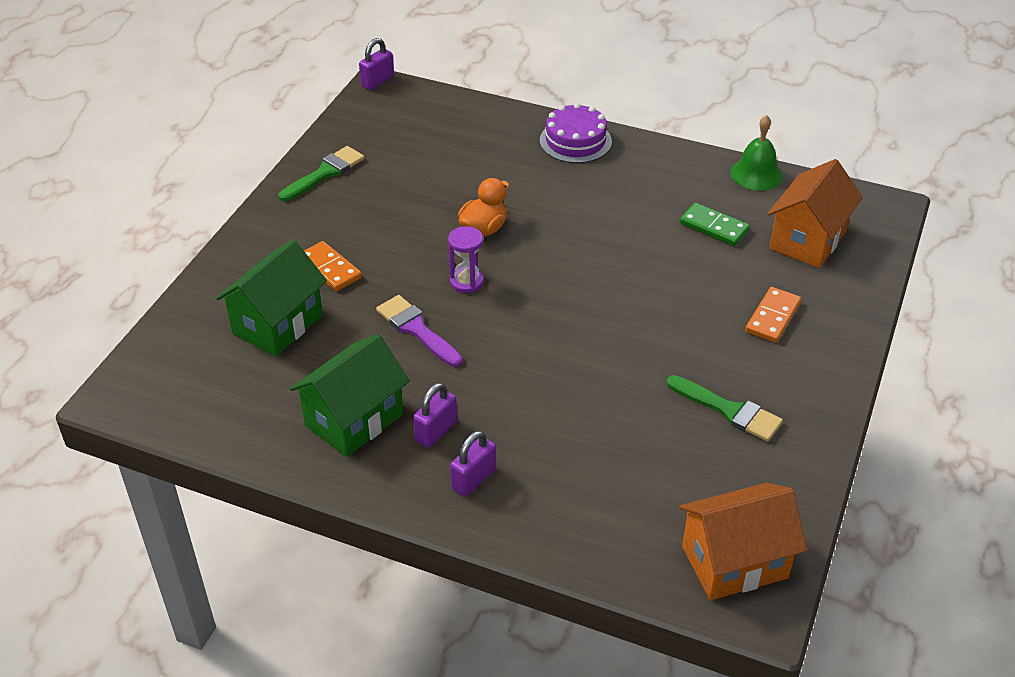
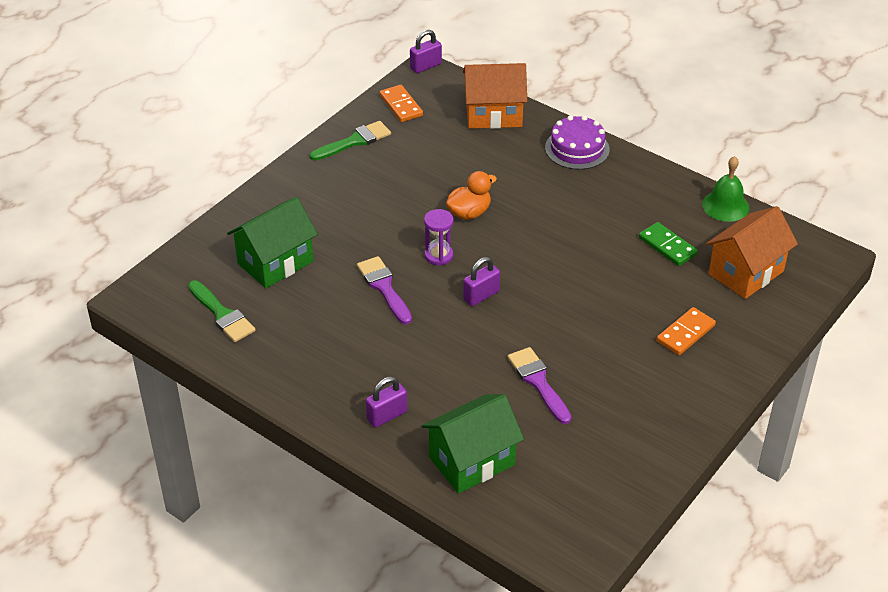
camera: 15 degrees right, 0 degrees up
(330, 269) = (331, 224): orange domino -> orange domino (401, 105)
(354, 419) = (310, 350): green house -> green house (472, 461)
(436, 431) = (371, 372): purple padlock -> purple padlock (481, 296)
(634, 404) = (538, 382): none -> purple brush
(729, 410) = (615, 403): green brush -> green brush (222, 314)
(734, 562) = (569, 522): orange house -> orange house (493, 114)

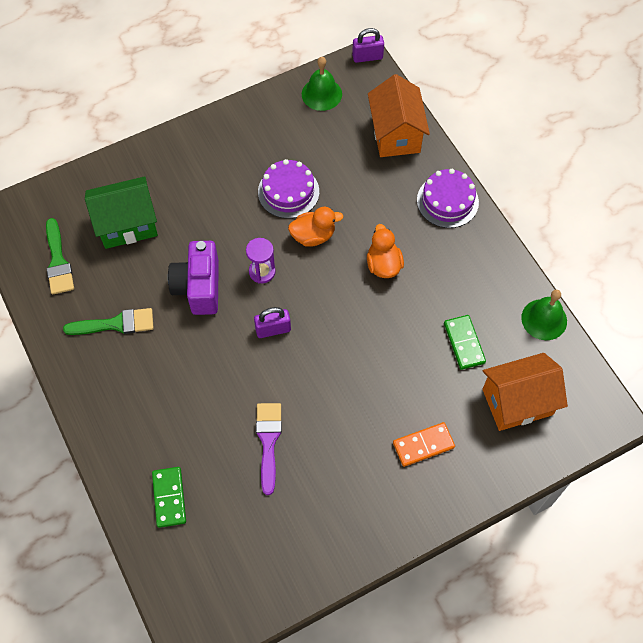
camera: 25 degrees right, 20 degrees up
(354, 141) = (261, 119): green brush -> green brush (116, 324)
(384, 287) = (199, 287): purple brush -> purple camera
(387, 415) = (129, 421): purple padlock -> none
(401, 105) = (321, 94): orange domino -> green bell
(421, 187) = (288, 192): none -> purple cake
(472, 461) = (169, 497): green house -> green domino
(493, 114) = (396, 134): orange house -> orange house turned 60 degrees clockwise
(551, 213) = (383, 265): none -> orange duck

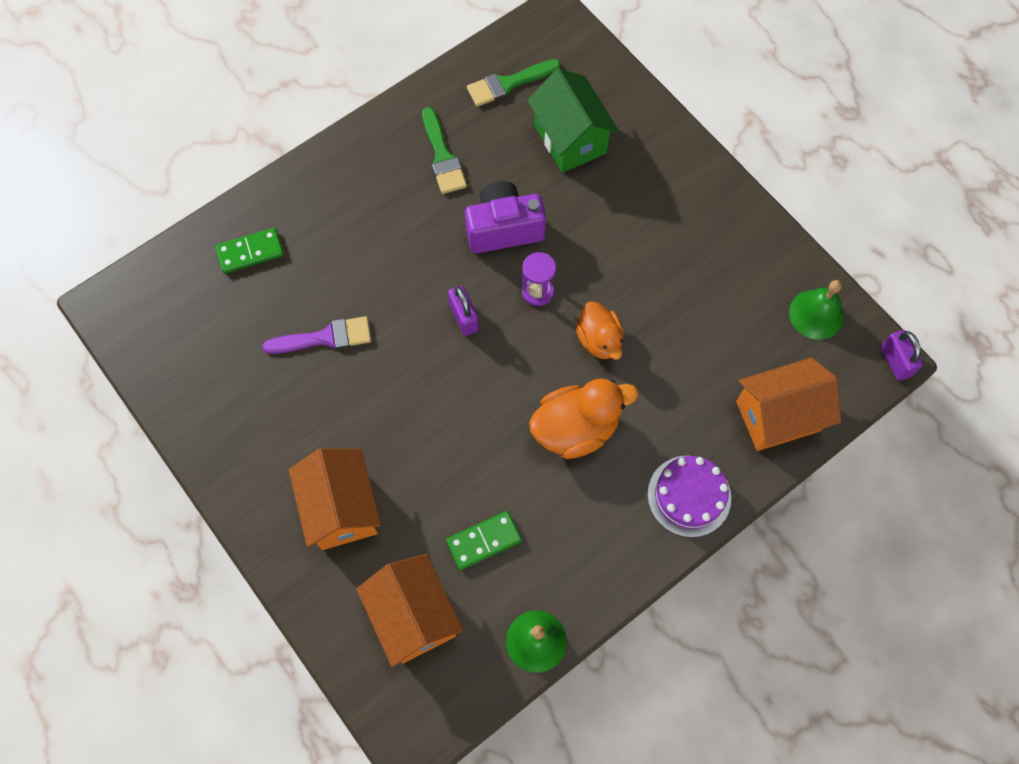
camera: 80 degrees right, 5 degrees up
(288, 192) = (656, 301): purple cake -> none
(383, 265) = (576, 428): orange duck -> orange duck, size x1.53
(423, 445) = (341, 508): orange domino -> orange house

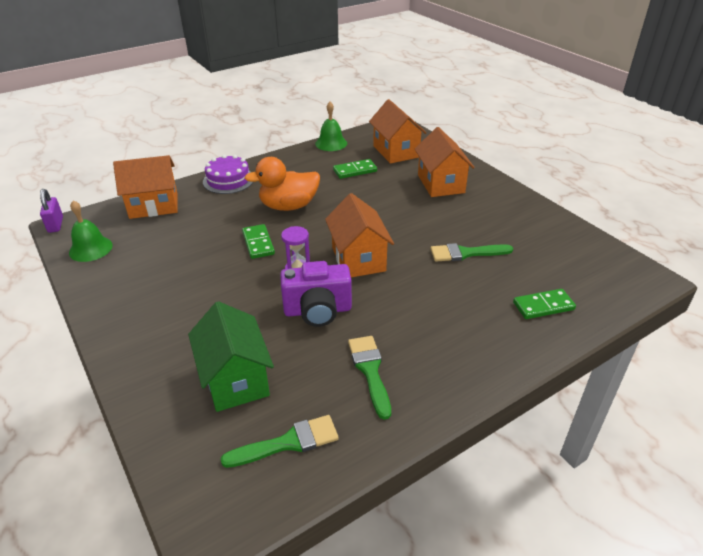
camera: 175 degrees left, 30 degrees down
(325, 337) = (465, 253): purple brush -> green brush
(464, 317) = (358, 259): purple padlock -> orange house
(599, 340) = (258, 243): orange duck -> green domino

